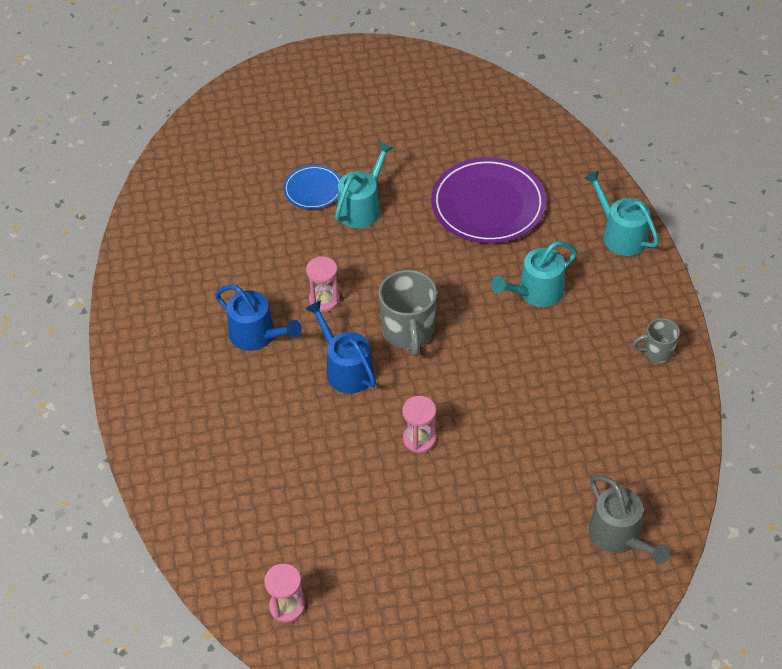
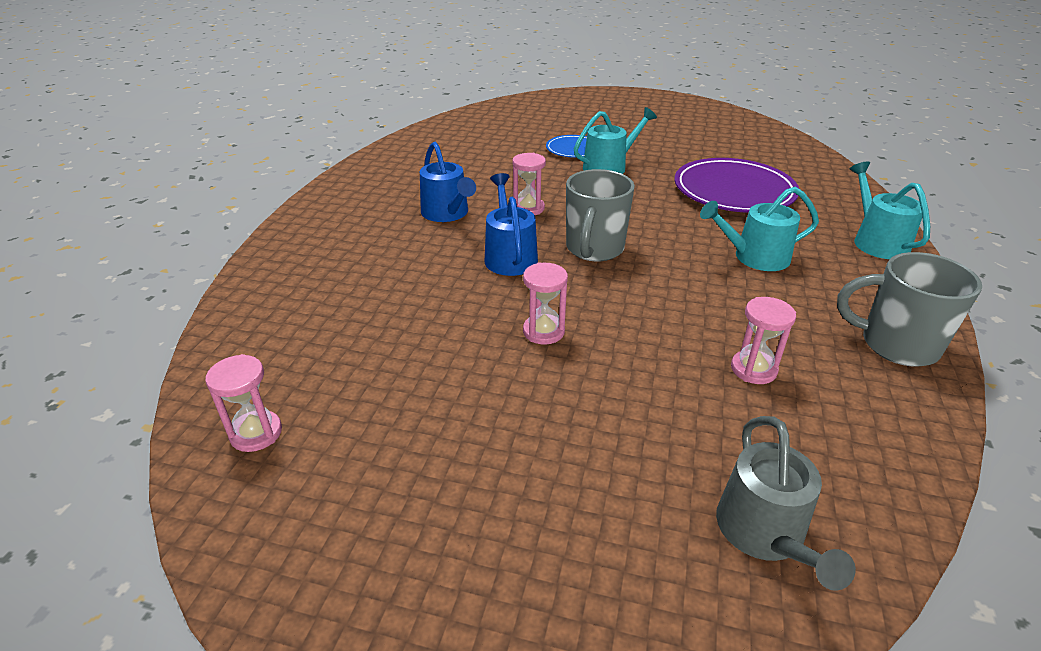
camera: 25 degrees right, 15 degrees down
(574, 414) = (753, 369): none -> pink hourglass
(657, 352) = (896, 345): grey mug -> grey mug, size x1.81

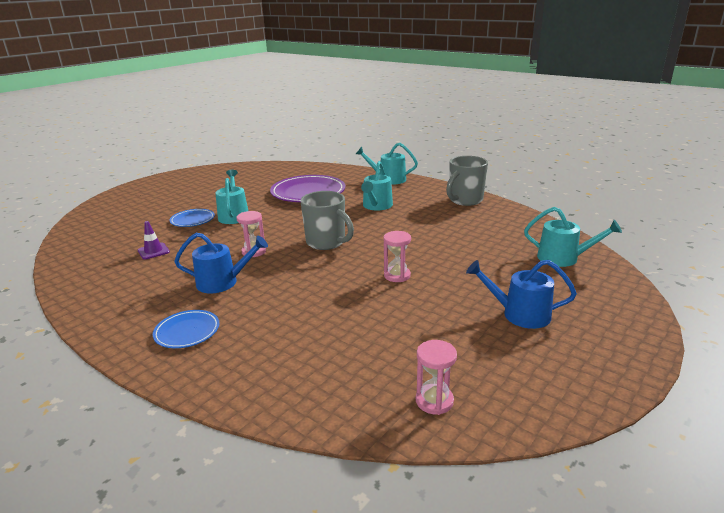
camera: 65 degrees left, 10 degrees down
(345, 227) = (187, 331): none -> blue plate
(486, 156) = (153, 251): none -> purple traffic cone
(509, 256) = (307, 270): blue watering can -> blue watering can (520, 314)
(753, 369) = (463, 232): pink hourglass -> none
(764, 533) = (563, 258): grey watering can -> turquoise watering can

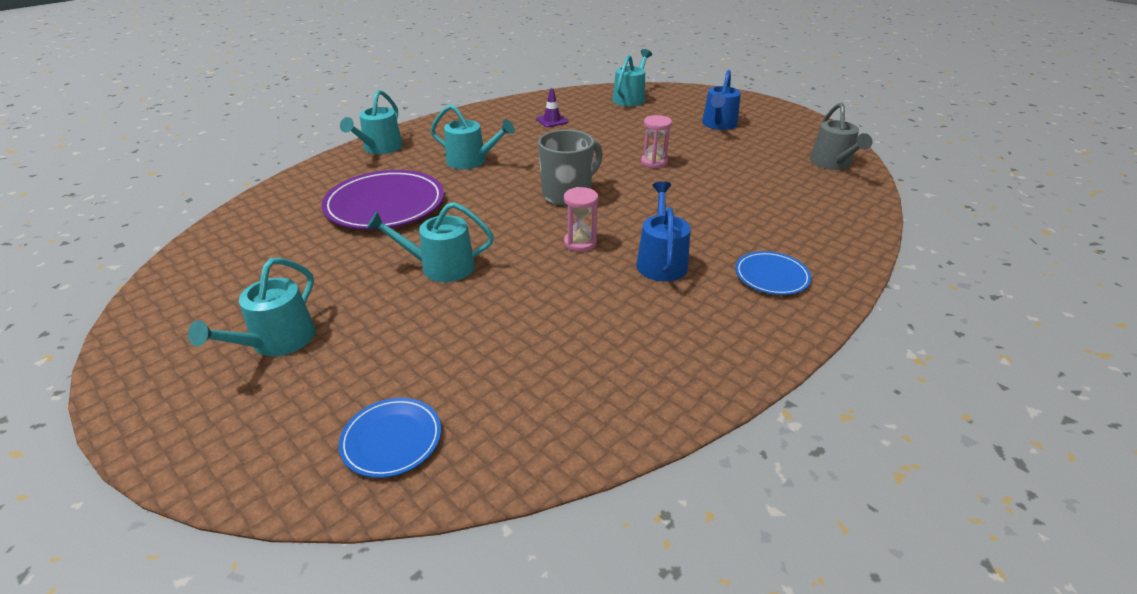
camera: 85 degrees left, 10 degrees up
(153, 251) = (554, 335): purple traffic cone -> purple traffic cone (552, 120)
(181, 193) = (277, 341): none -> turquoise watering can
(192, 220) = (437, 308): blue plate -> blue plate (392, 440)
(434, 401) = (832, 163): pink hourglass -> grey watering can
(465, 200) = (484, 116): grey mug -> none

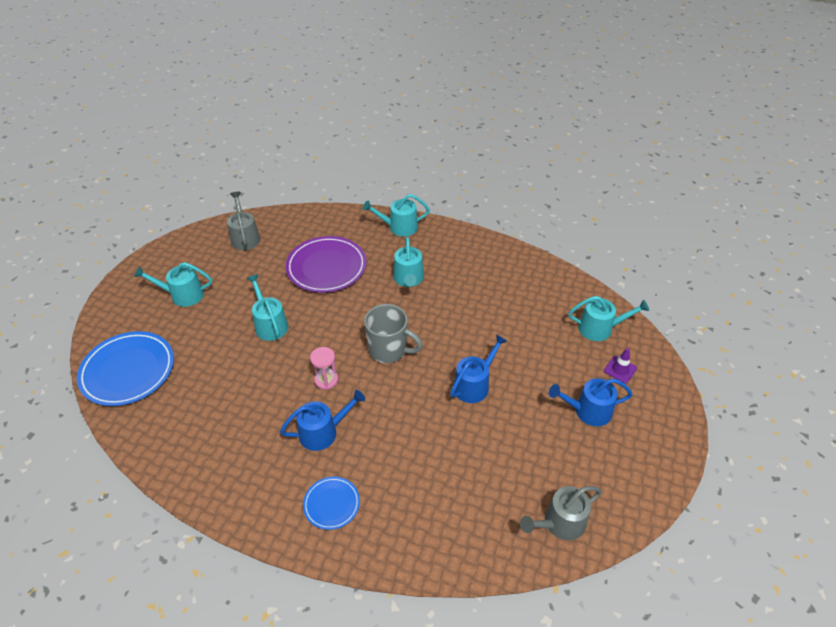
camera: 65 degrees right, 10 degrees up
(230, 256) = (245, 237): none -> grey watering can
(392, 440) = (128, 371): blue plate -> blue plate, size x1.90
(552, 120) = (510, 294): purple traffic cone -> purple traffic cone (620, 369)
(654, 162) = (474, 385): pink hourglass -> blue watering can

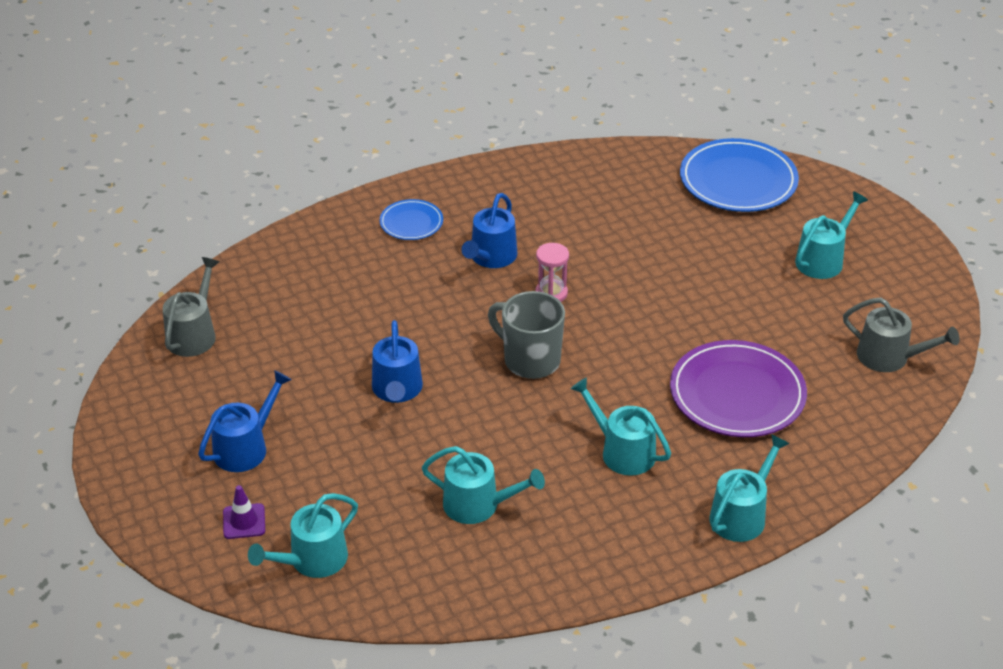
camera: 135 degrees right, 5 degrees down
(270, 324) = (688, 297): turquoise watering can -> turquoise watering can (478, 505)
(389, 350) = (530, 360): grey mug -> grey mug turned 60 degrees clockwise

